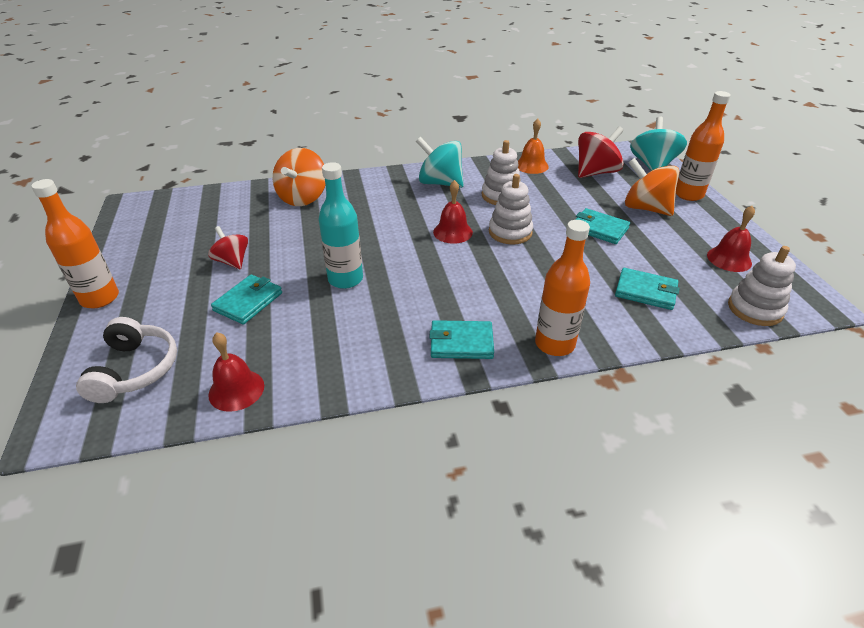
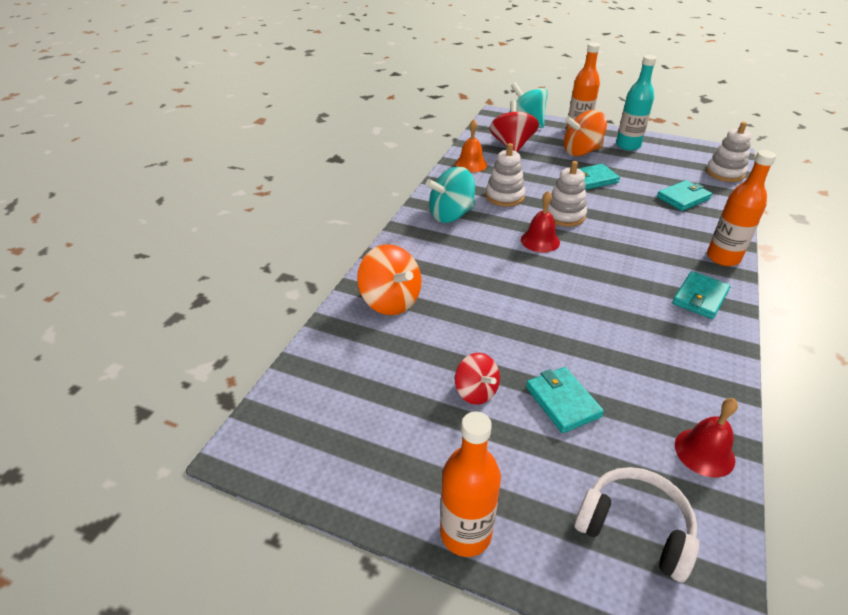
camera: 55 degrees left, 0 degrees up
(232, 261) = (476, 392): red spinning top -> red spinning top turned 120 degrees counterclockwise
(345, 279) = (569, 325): turquoise bottle -> turquoise bottle (628, 145)
(729, 259) = (666, 155): red bell -> none

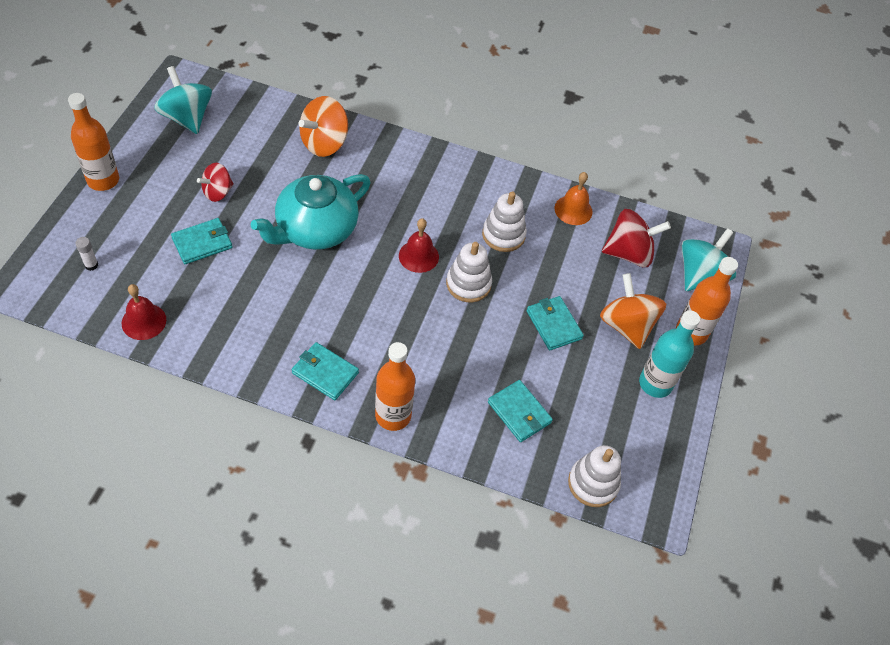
camera: 80 degrees right, 15 degrees up
(451, 215) = (461, 187): turquoise spinning top -> turquoise spinning top (187, 118)
(521, 306) = (315, 230): none -> turquoise teapot
(635, 528) = (91, 265): white headphones -> white glue stick

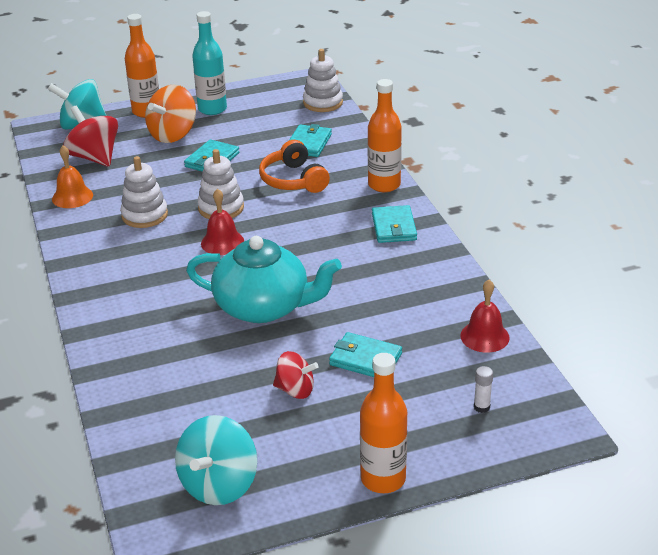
camera: 120 degrees left, 20 degrees down
(324, 143) = (144, 364): orange spinning top -> none
(465, 357) = (293, 180): none -> orange headphones

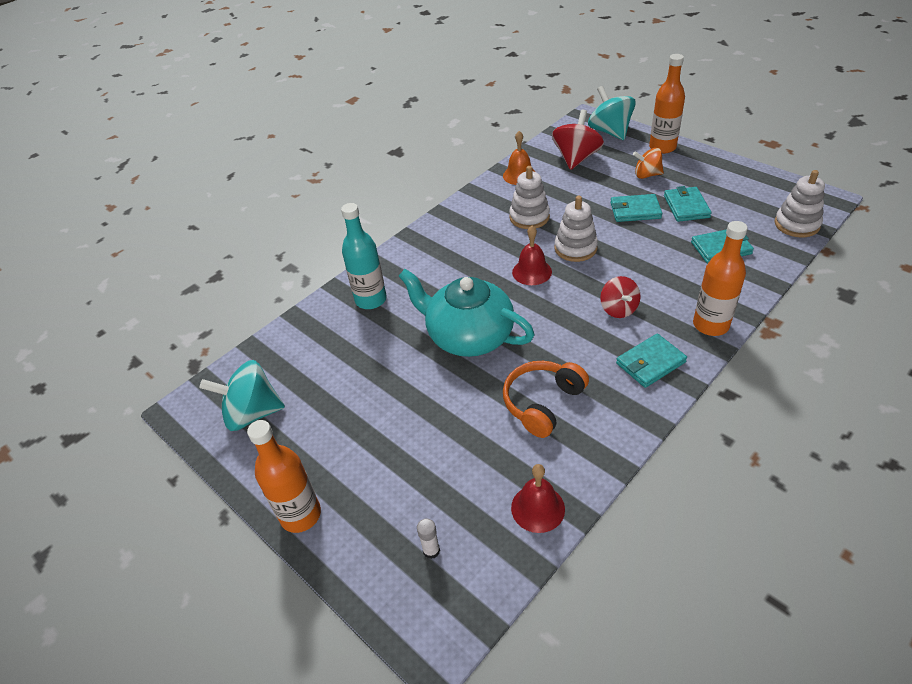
camera: 65 degrees right, 10 degrees up
(173, 134) = (647, 175): orange spinning top -> orange spinning top, size x0.62
(212, 109) = (706, 174): turquoise bottle -> turquoise bottle (371, 300)
(264, 307) = (468, 336): turquoise teapot -> turquoise teapot turned 135 degrees clockwise
(293, 180) = (655, 267): orange headphones -> orange headphones (542, 403)
(295, 390) = (379, 405): red spinning top -> red spinning top (618, 309)
(365, 359) = (445, 432): turquoise wallet -> turquoise wallet (686, 206)

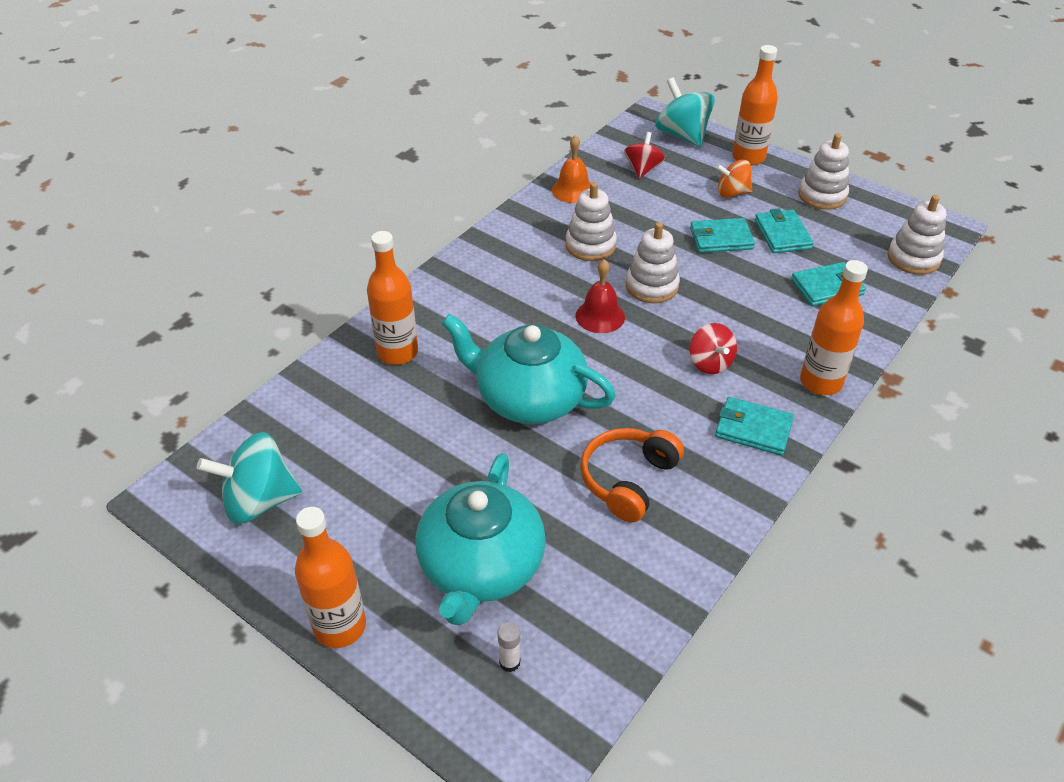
camera: 10 degrees left, 0 degrees up
(371, 300) = (397, 352): turquoise bottle -> orange bottle
(416, 471) = (480, 567): none -> turquoise teapot
(538, 508) = (633, 606): red bell -> none
(576, 158) = (642, 169): red spinning top -> red spinning top, size x0.62
(650, 363) = (753, 429): turquoise wallet -> turquoise wallet turned 60 degrees clockwise
(721, 175) = (822, 195): none -> white stacking toy

